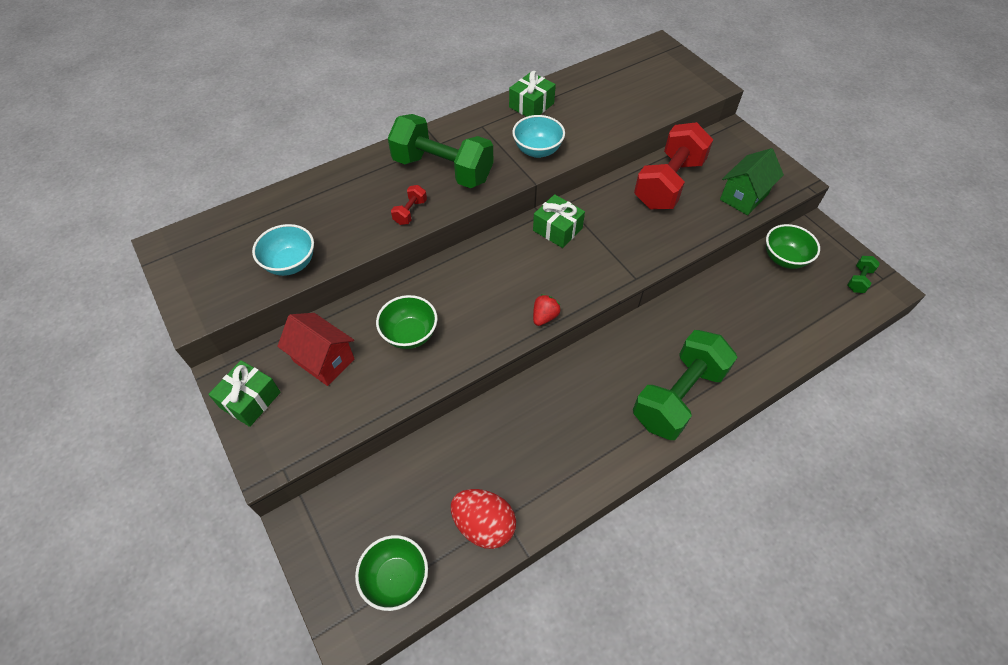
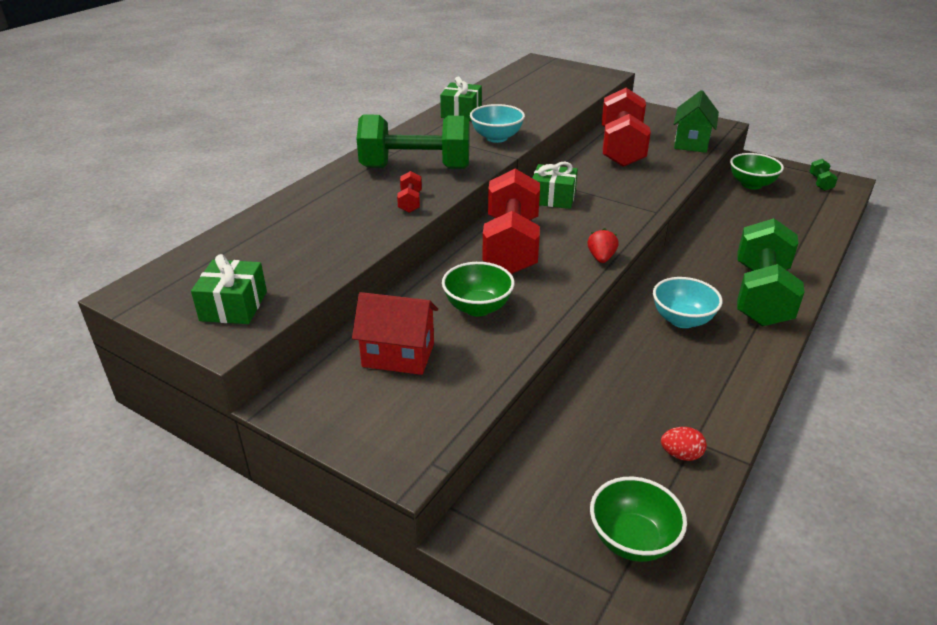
camera: 25 degrees left, 20 degrees down
(250, 400) = (336, 416): green gift -> green gift (233, 306)
(290, 264) = (310, 269): turquoise bowl -> turquoise bowl (682, 320)
(482, 275) = (511, 246): none -> red dumbbell
(484, 525) = (681, 455): red egg -> red egg, size x0.53

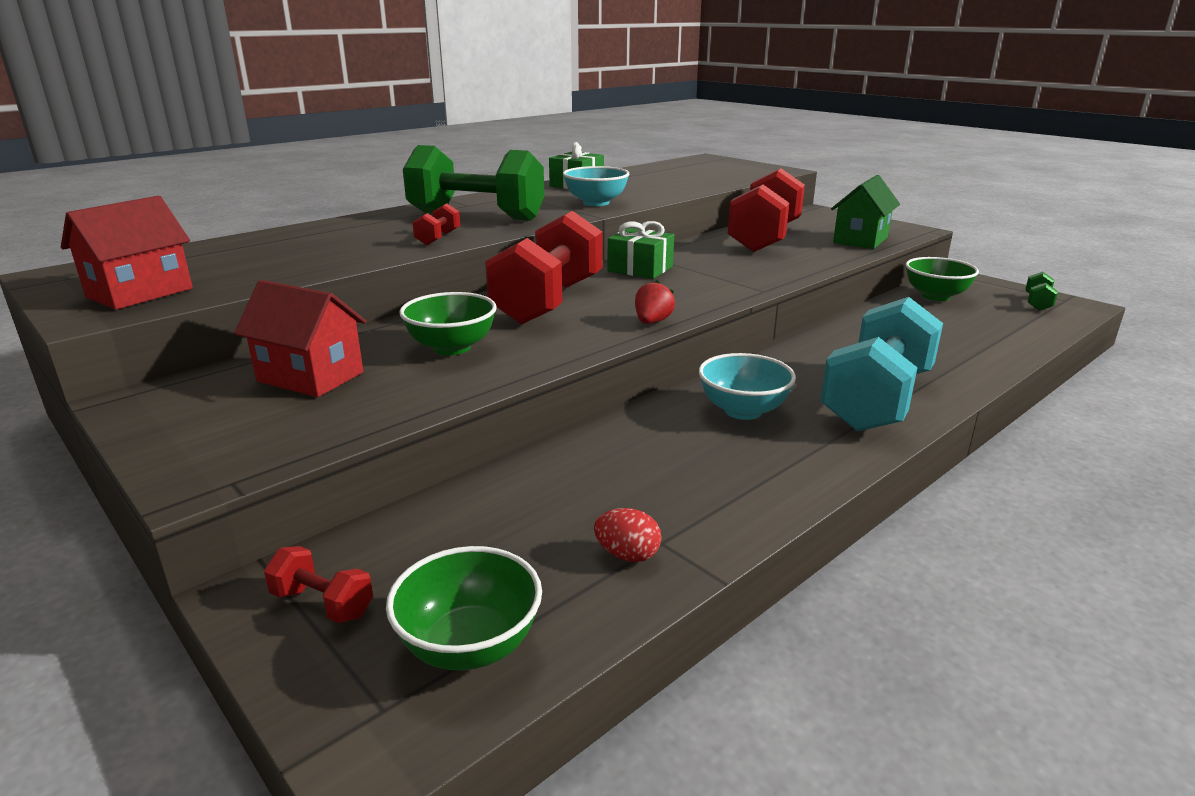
camera: 15 degrees right, 10 degrees down
(233, 306) = (140, 293): green gift -> red house
(521, 531) = (322, 603): none -> red dumbbell
(761, 295) = (877, 400): green dumbbell -> turquoise dumbbell

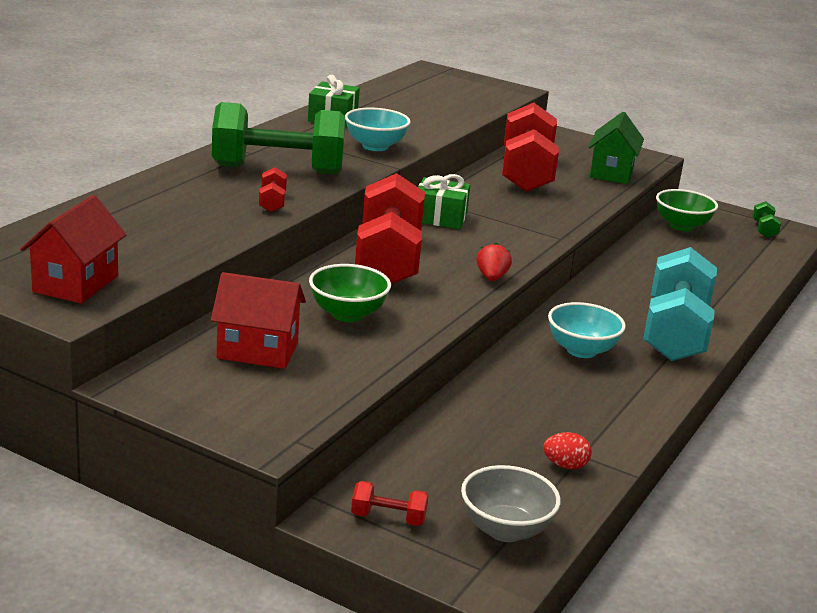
camera: 20 degrees left, 0 degrees up
(470, 646) = (505, 530): green bowl -> grey bowl

